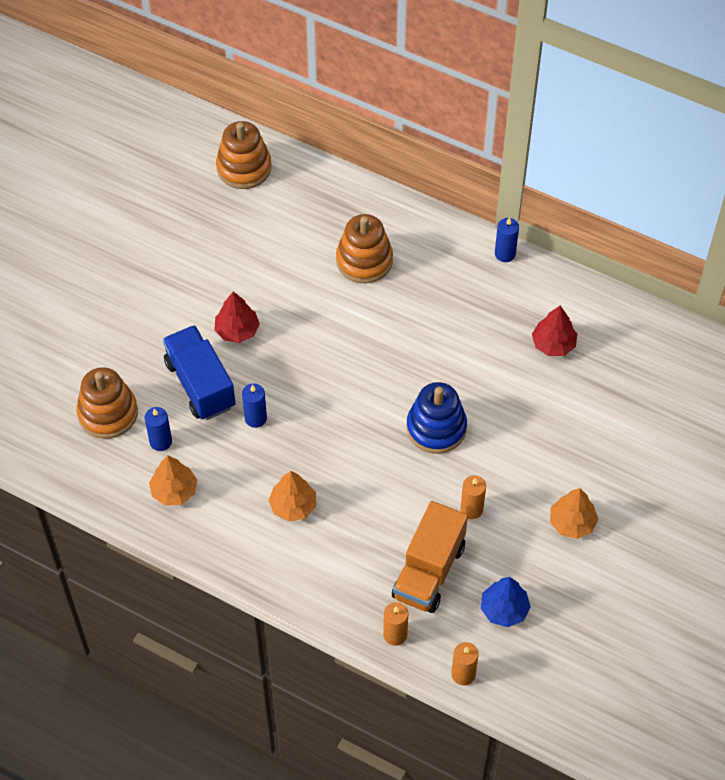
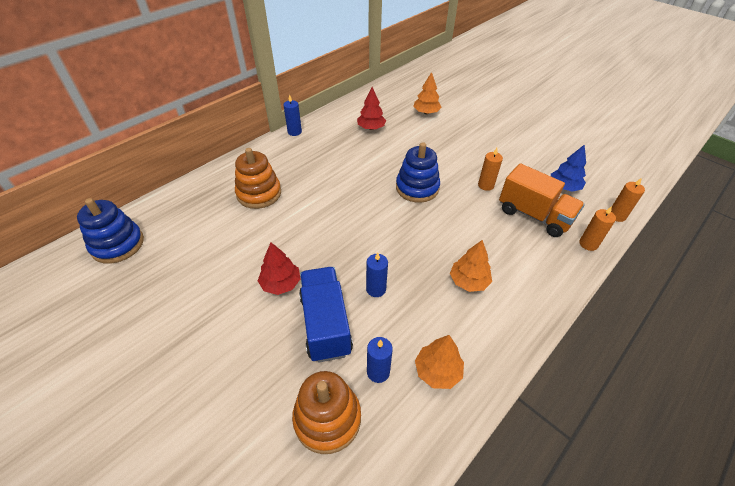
camera: 75 degrees left, 10 degrees down
(200, 384) = (325, 324): blue truck -> blue truck turned 90 degrees clockwise
(244, 168) = (117, 244): orange stacking toy -> blue stacking toy
(572, 523) = (501, 147): orange tree -> orange tree (426, 112)

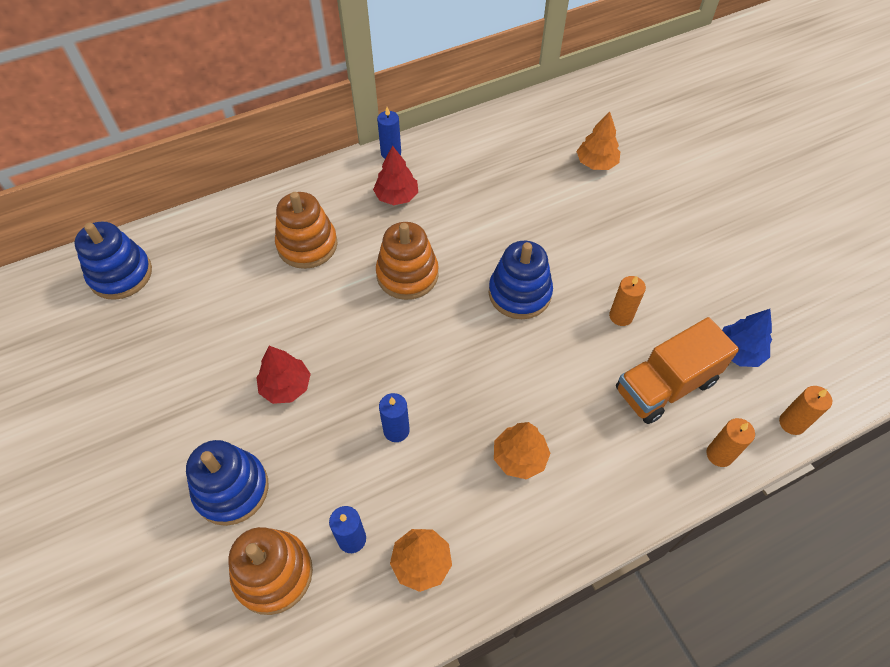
camera: 20 degrees right, 10 degrees up
(267, 367) = (231, 489): none -> blue stacking toy
(325, 324) = (317, 457): blue truck -> none
(338, 195) = (407, 274): none -> orange stacking toy
(371, 128) = (501, 172): red tree -> red tree (396, 196)
(534, 215) = (665, 386): orange truck -> orange truck turned 90 degrees clockwise

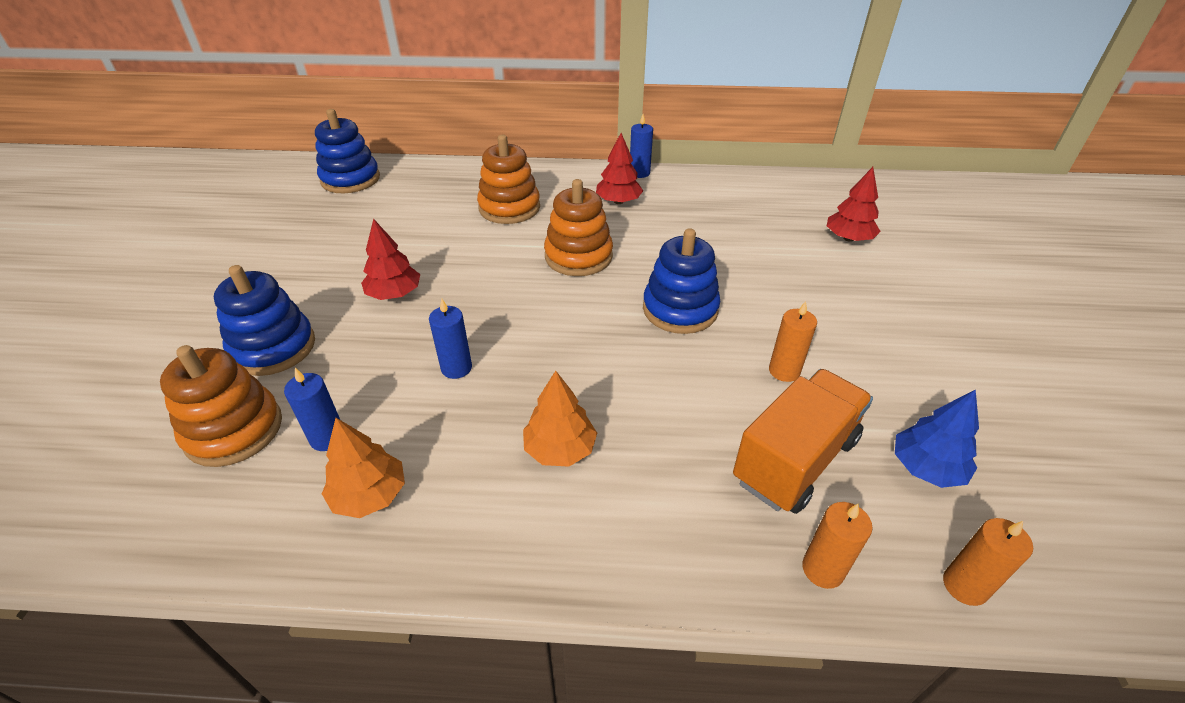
camera: 30 degrees right, 15 degrees down
(596, 163) = (848, 238): orange tree -> red tree
(665, 386) = (795, 460): orange truck -> orange truck turned 135 degrees clockwise

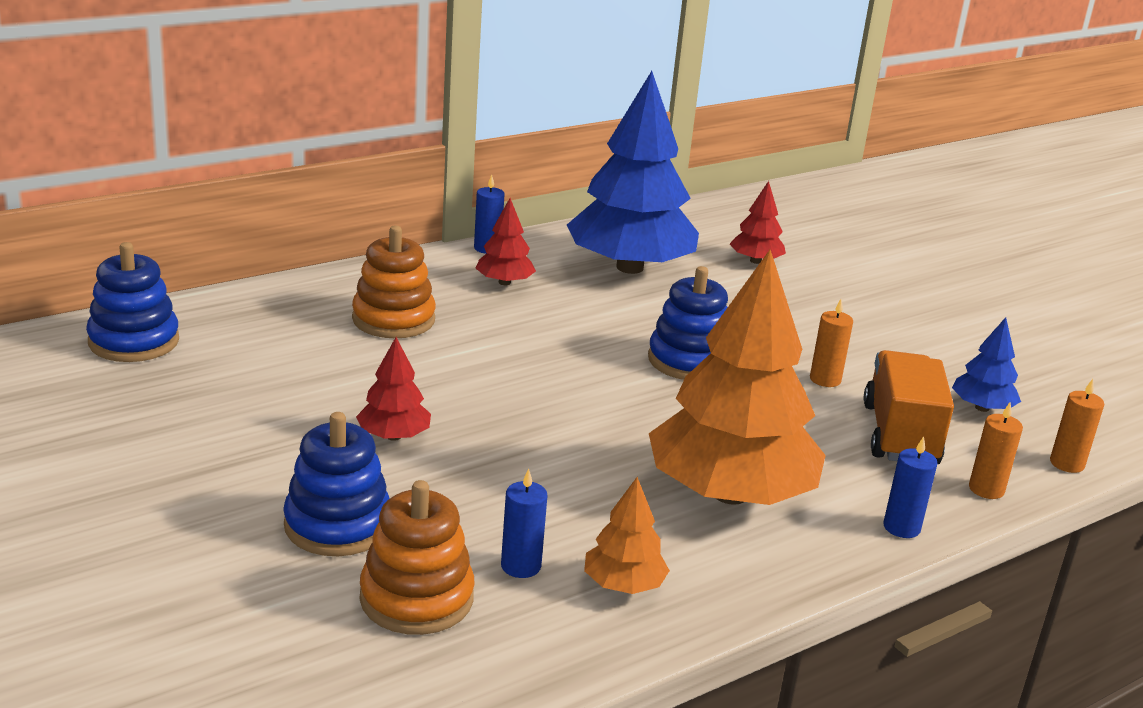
camera: 40 degrees left, 15 degrees down
(456, 368) = (557, 472): blue candle -> blue candle (901, 527)
(560, 449) = (730, 494): orange tree -> orange tree, size x2.29
(578, 256) = (536, 345): orange stacking toy -> none
(729, 215) = (629, 267): none -> blue tree

